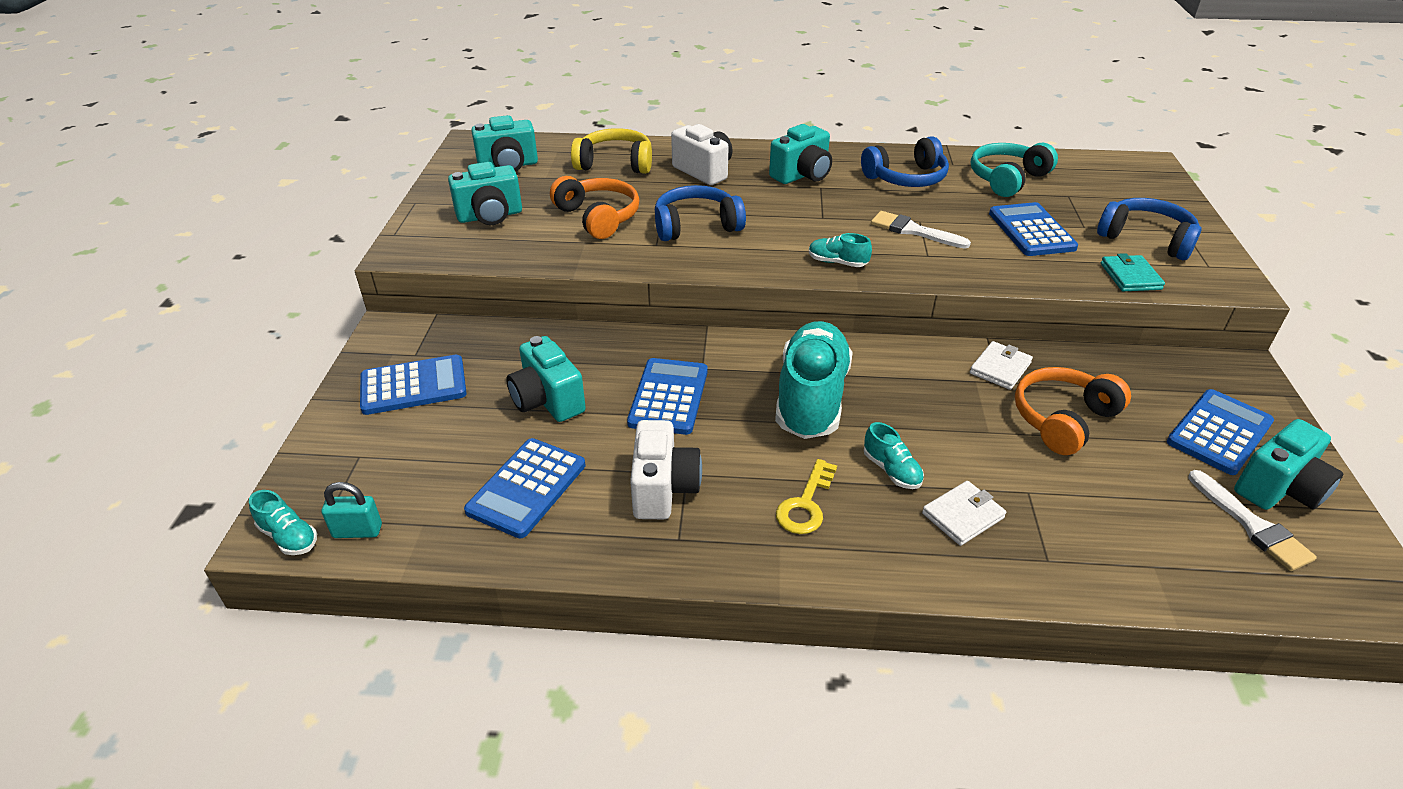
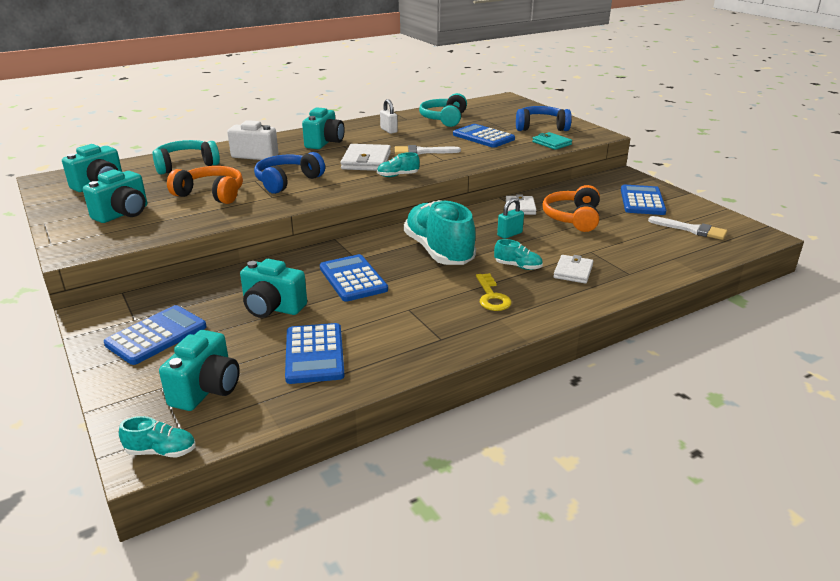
camera: 35 degrees left, 10 degrees down
(357, 531) = (216, 425): turquoise padlock -> turquoise padlock (509, 234)
(615, 163) = (186, 165): yellow headphones -> turquoise headphones
(663, 489) = (404, 321): white camera -> none
(823, 223) = (366, 161): none -> white wallet
(906, 178) = (389, 130): blue headphones -> white padlock
(1278, 489) = (686, 213): turquoise camera -> turquoise camera (206, 389)

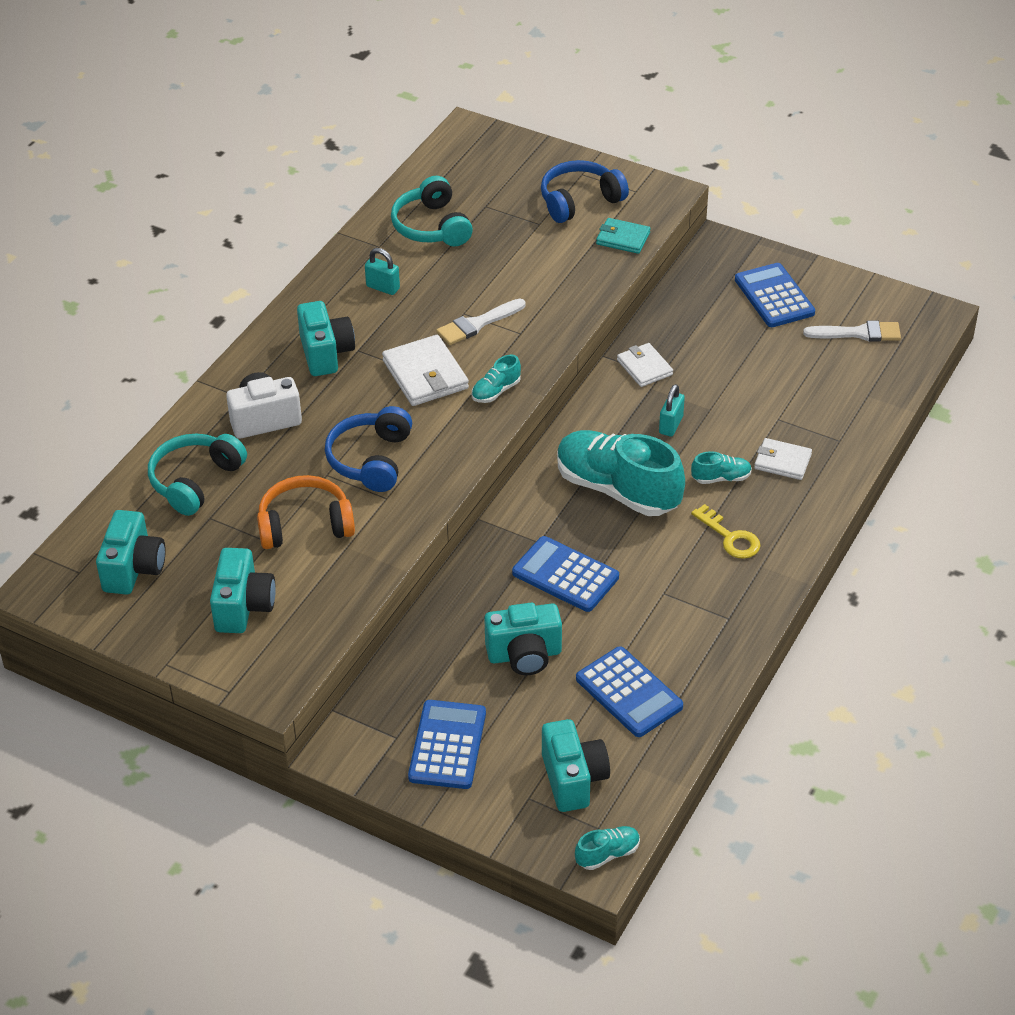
camera: 30 degrees left, 15 degrees up
(389, 130) = (383, 287): white padlock -> turquoise padlock
(483, 137) = (525, 256): blue calculator -> none
(573, 218) = (719, 364): orange headphones -> none
(573, 271) = (782, 461): white wallet -> white wallet turned 60 degrees counterclockwise

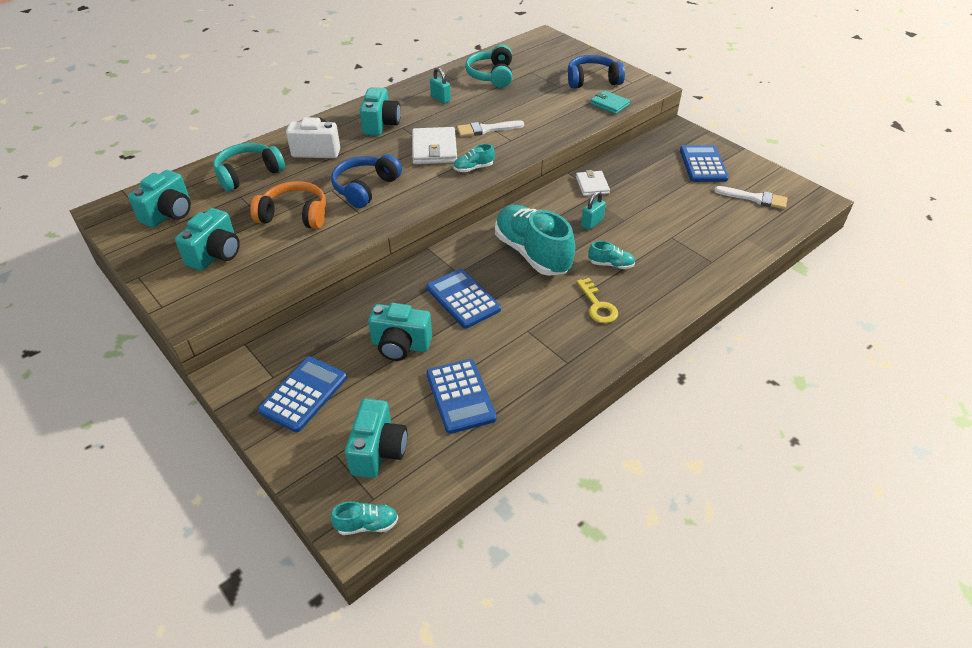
camera: 20 degrees right, 0 degrees up
(782, 461) = (662, 265): white wallet -> none

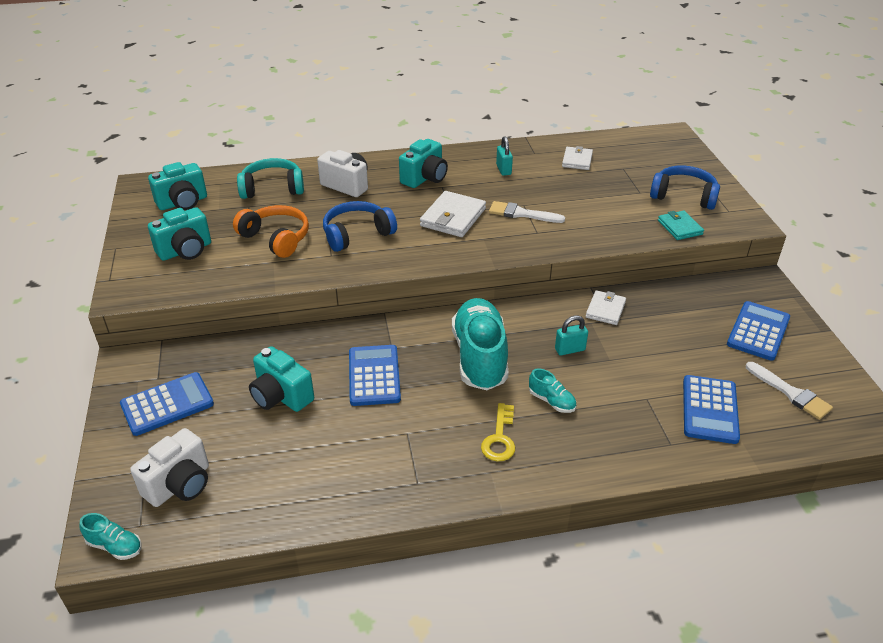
camera: 30 degrees right, 5 degrees down
(378, 451) = (180, 485): turquoise camera -> white camera
(460, 396) = (290, 468): blue calculator -> blue calculator (709, 410)
(473, 168) = (473, 249): turquoise shoe -> none
(491, 75) = (577, 160): turquoise headphones -> white wallet

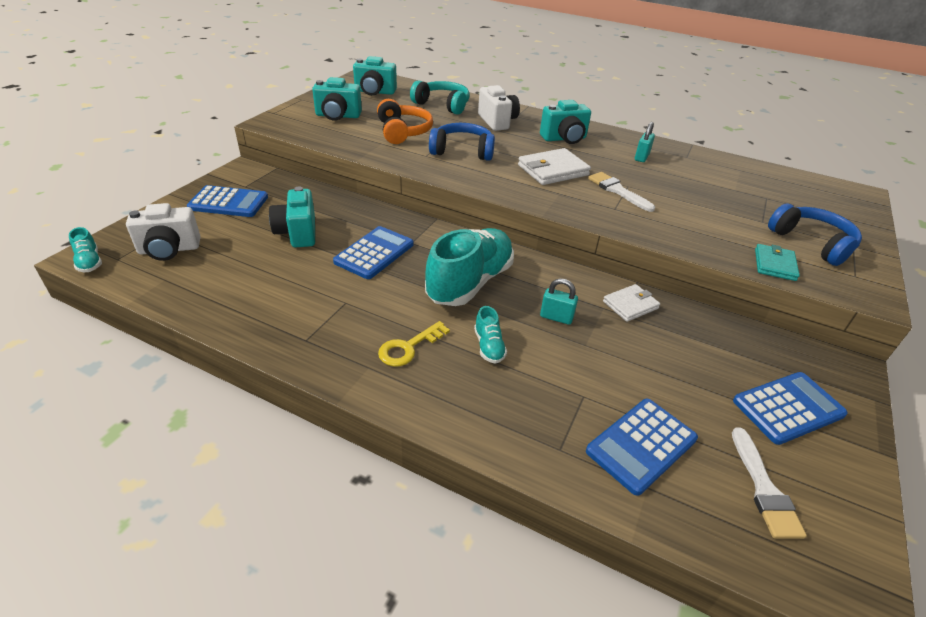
camera: 35 degrees right, 0 degrees up
(577, 160) = (723, 176): white wallet -> none

